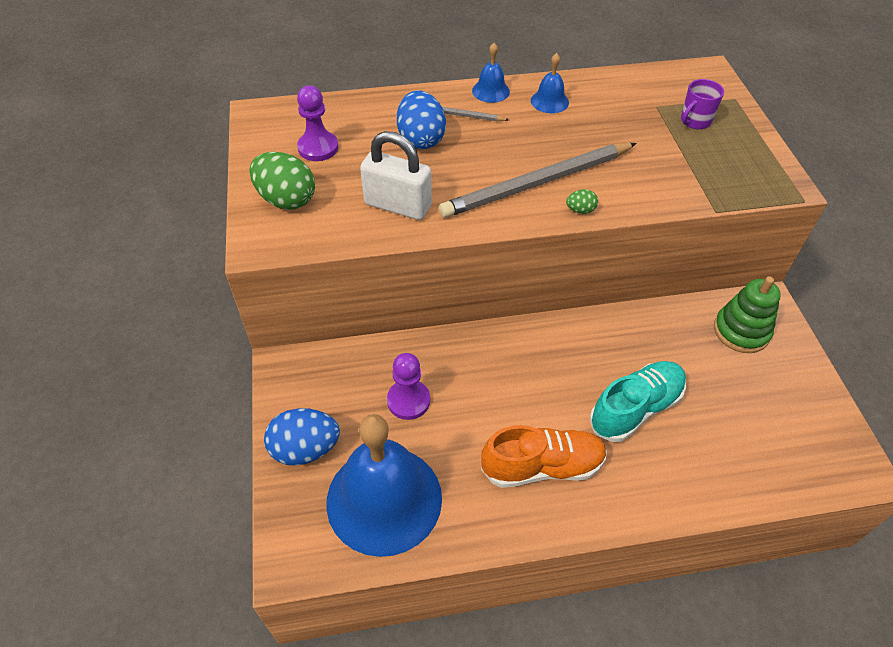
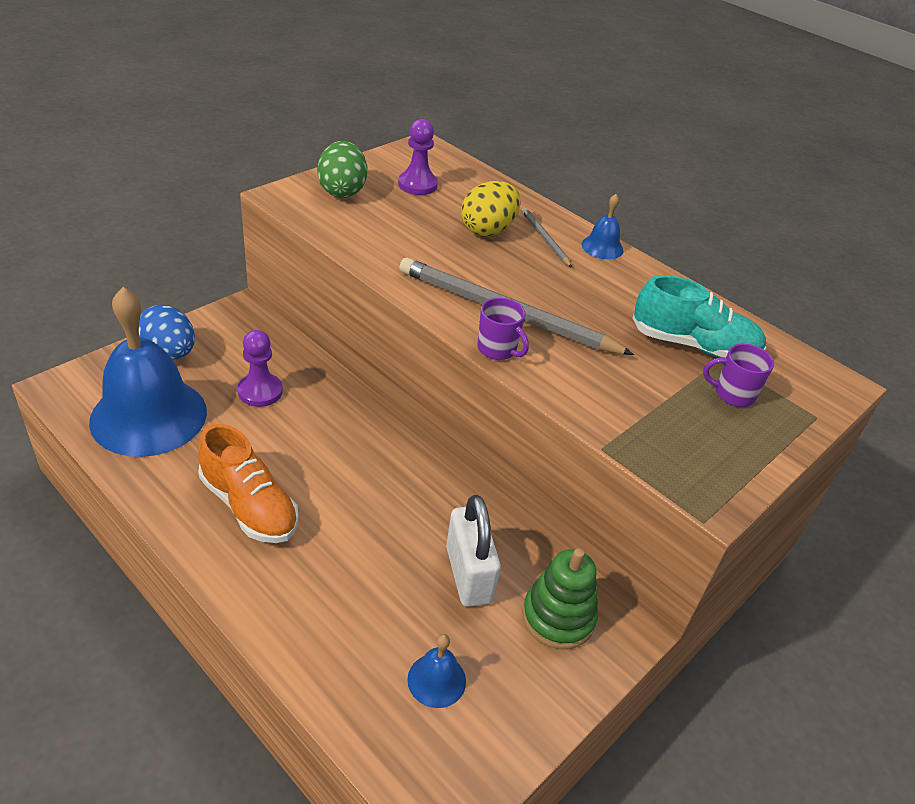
camera: 50 degrees right, 10 degrees down
(397, 205) = (392, 244): white padlock -> white padlock (468, 574)
(421, 139) = (488, 230): blue egg -> yellow egg
(549, 101) = (633, 286): blue bell -> blue bell (436, 680)
(580, 210) = (498, 349): green egg -> purple mug
(635, 408) = (371, 555): turquoise shoe -> turquoise shoe (693, 345)

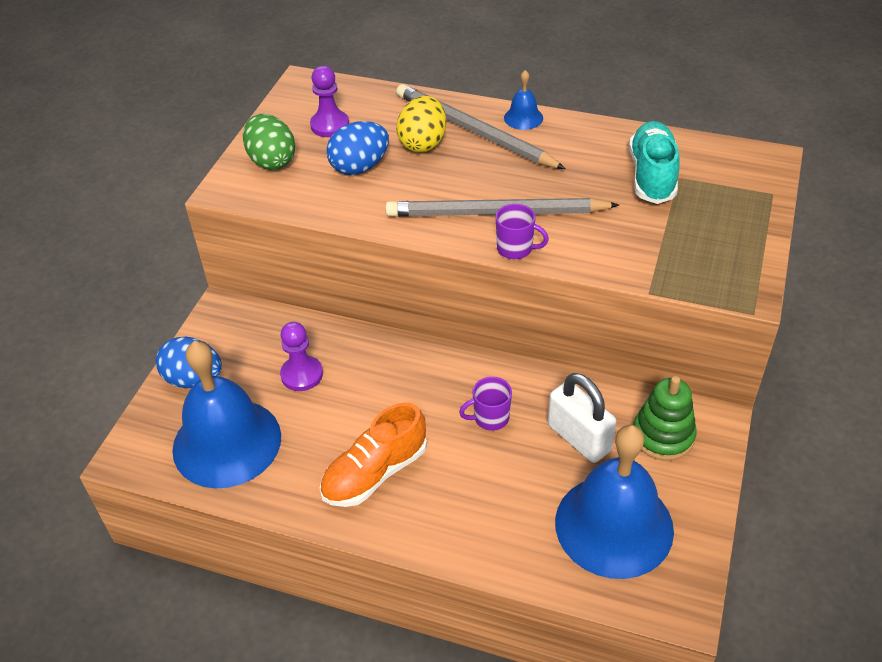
camera: 20 degrees left, 5 degrees up
(249, 506) = (375, 473): orange shoe -> orange shoe turned 120 degrees clockwise
(413, 225) = (360, 167): none -> blue egg
(436, 680) = (614, 525): blue bell -> blue bell, size x2.40
(545, 239) = (474, 131): grey pencil -> grey pencil, size x2.11
(693, 345) = (652, 175): turquoise shoe -> turquoise shoe turned 75 degrees counterclockwise
(733, 394) = (706, 203): purple mug -> purple mug (490, 418)

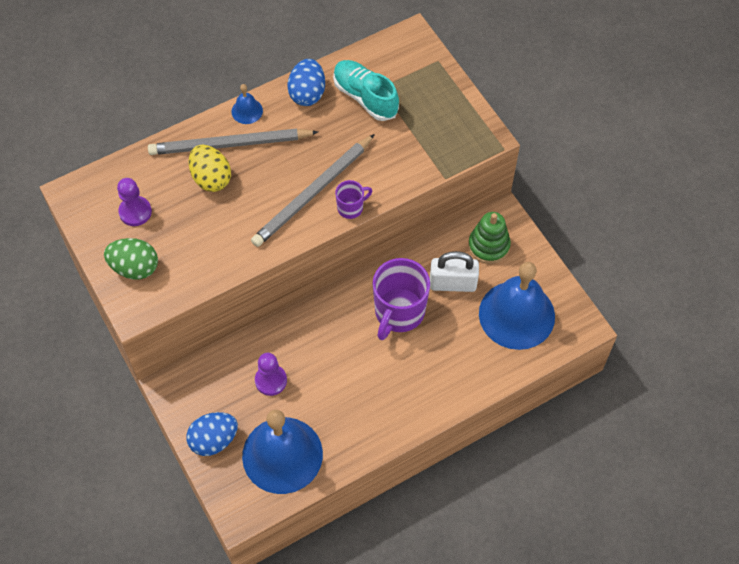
camera: 50 degrees left, 15 degrees up
(360, 167) = (195, 227): blue egg -> blue egg (307, 93)
(375, 473) = (379, 396): orange shoe -> none
(490, 418) = (399, 312): purple mug -> purple mug, size x2.04

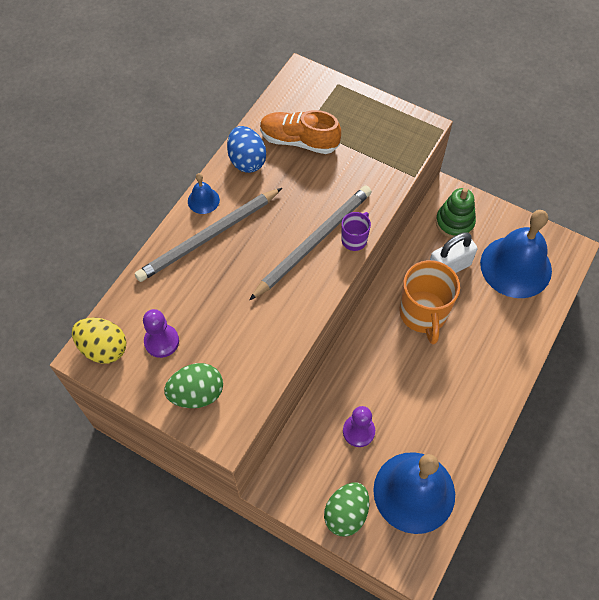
camera: 30 degrees left, 0 degrees up
(211, 178) = (212, 275): yellow egg -> yellow egg (104, 348)
(214, 440) = (346, 514): blue egg -> green egg
(313, 193) = (313, 243): grey pencil -> grey pencil turned 150 degrees counterclockwise
(365, 97) = (299, 141): turquoise shoe -> orange shoe
(399, 312) = (423, 314): purple mug -> orange mug

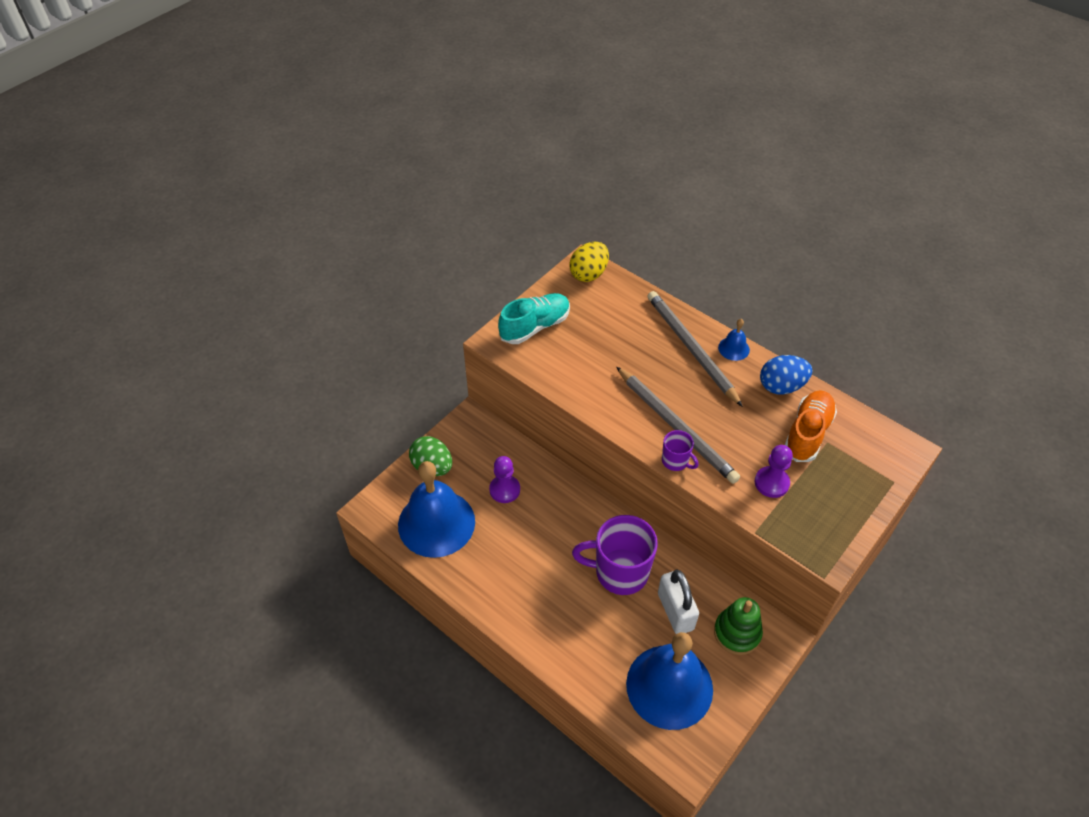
camera: 100 degrees right, 10 degrees down
(161, 341) = (588, 309): purple pawn -> purple pawn (771, 483)
(197, 394) = (535, 327): green egg -> turquoise shoe
(423, 314) = (620, 572): orange mug -> purple mug

